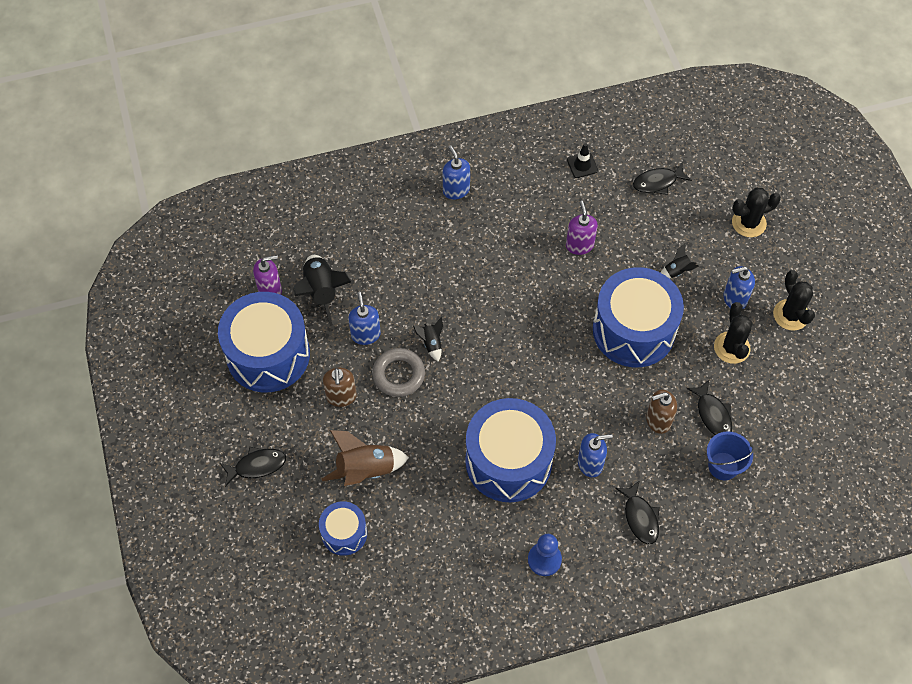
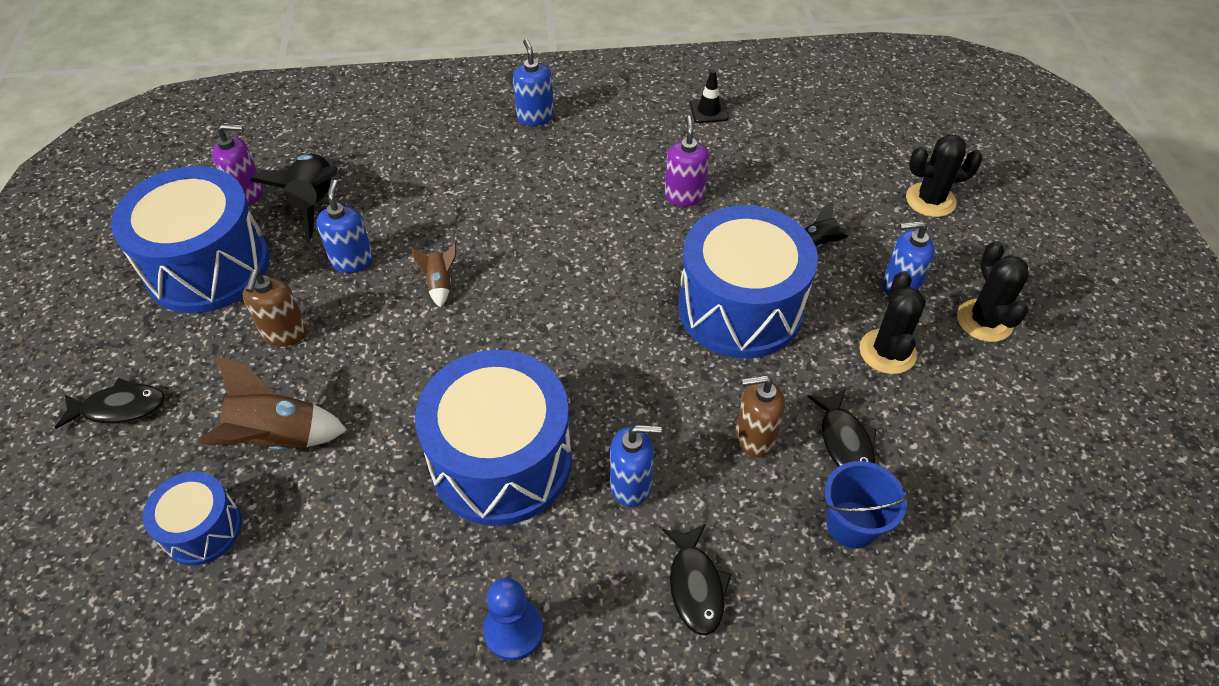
camera: 10 degrees right, 10 degrees down
(398, 375) = (378, 317): grey ring -> none
(431, 343) = (440, 284): black rocket -> brown rocket
(657, 182) = (807, 140): black fish -> none

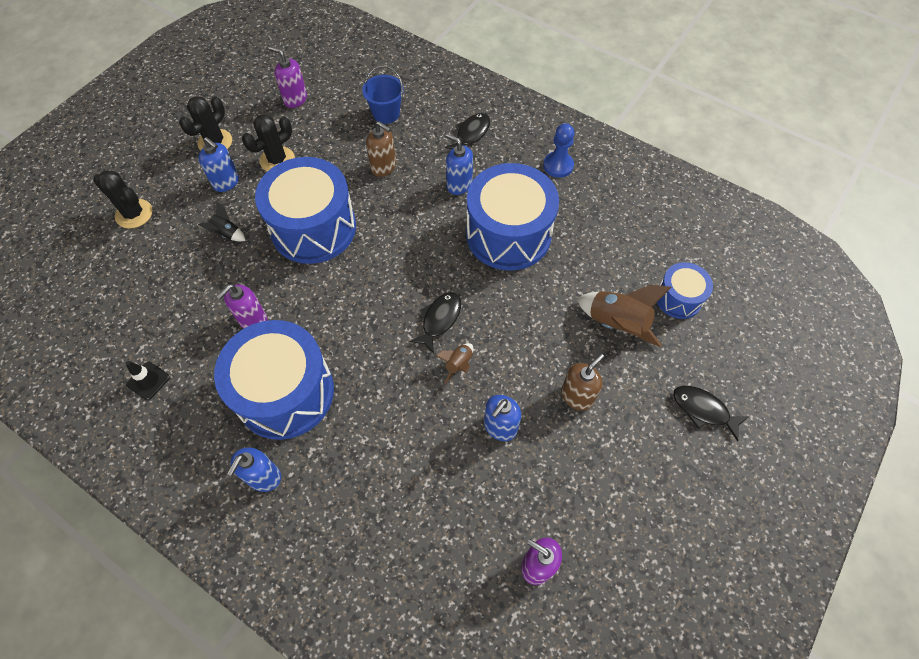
camera: 140 degrees left, 10 degrees up
(208, 266) = (602, 499): blue drum -> blue drum (285, 392)
(314, 204) = (493, 509): black rocket -> none
(845, 441) = (348, 140): black fish -> black fish (439, 320)
(993, 449) = (295, 99): none -> purple soap dispenser

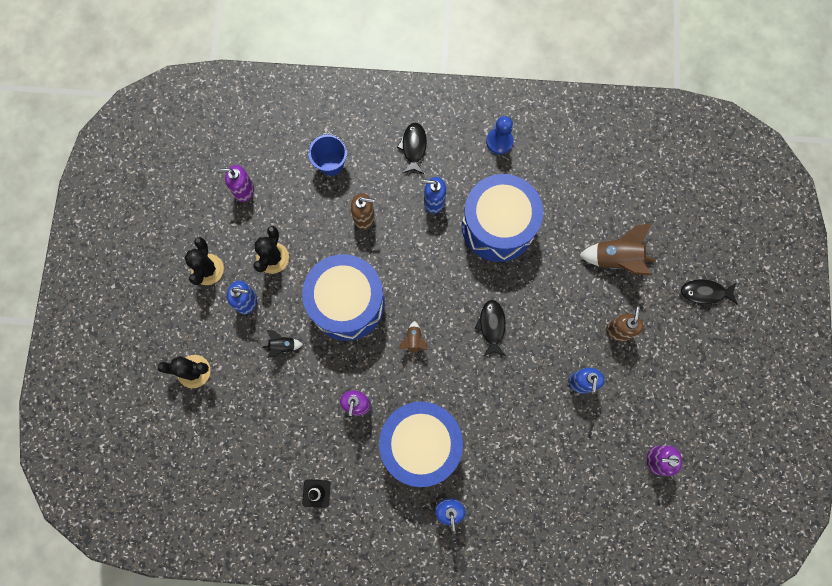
camera: 30 degrees left, 15 degrees up
(458, 364) = (526, 353): brown rocket -> brown rocket (413, 341)
(678, 298) = (647, 213): blue drum -> none

